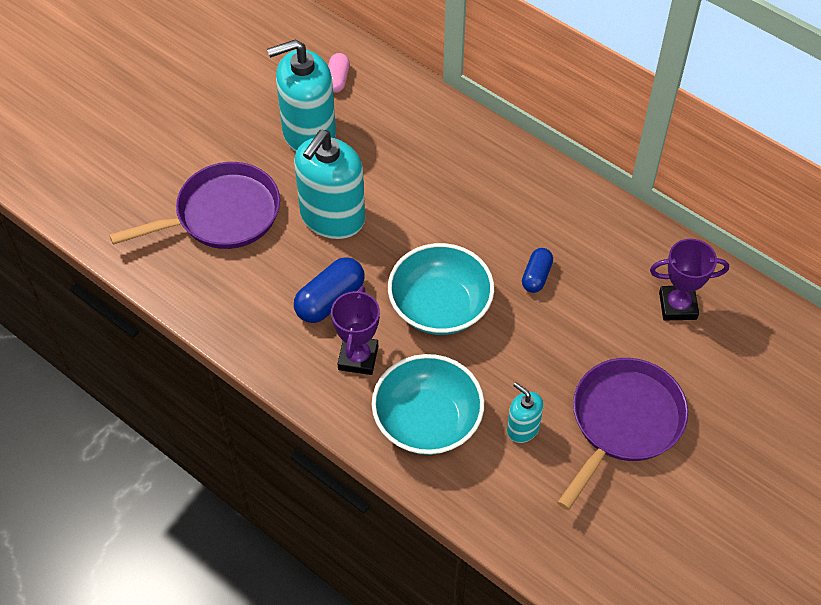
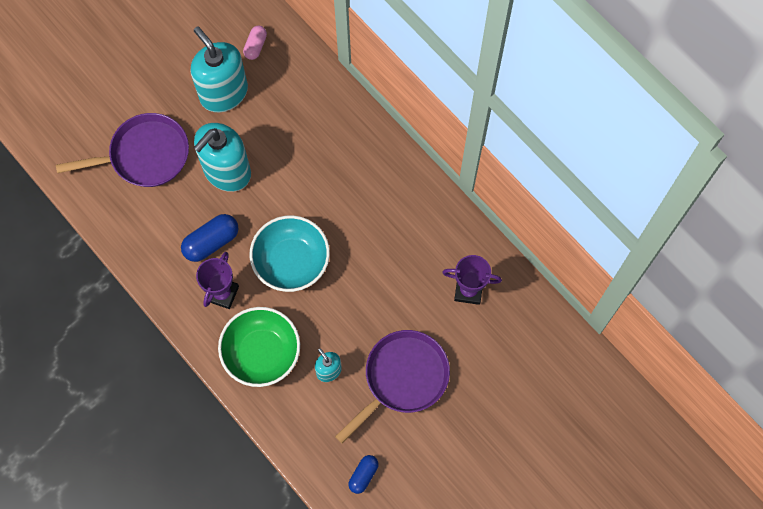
camera: 10 degrees right, 15 degrees up
(308, 133) = (223, 93): turquoise soap dispenser -> turquoise soap dispenser turned 60 degrees clockwise
(427, 421) = (261, 352): turquoise bowl -> green bowl
(536, 276) = (369, 248): blue capsule -> blue capsule (363, 475)

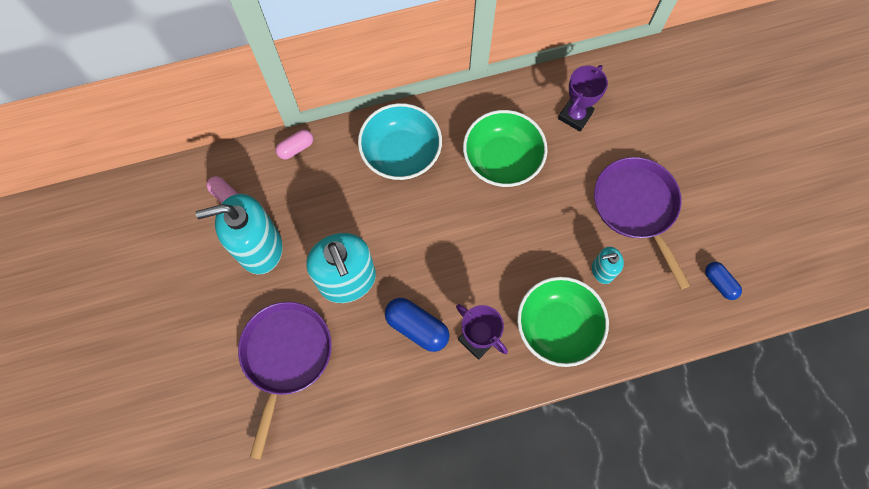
camera: 65 degrees left, 0 degrees up
(211, 242) = (417, 327): blue capsule -> blue capsule turned 45 degrees counterclockwise
(291, 261) = (474, 258): turquoise bowl -> turquoise bowl (401, 153)
(323, 77) = (296, 148): none -> pink capsule
(393, 246) = (502, 159): none -> green bowl

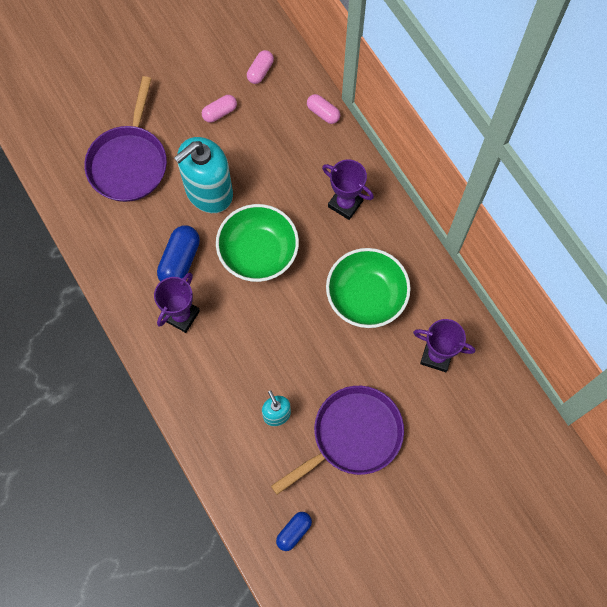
camera: 75 degrees right, 0 degrees up
(259, 248) = (220, 112): turquoise soap dispenser -> pink capsule
(286, 356) = (129, 162): purple pan -> purple pan turned 105 degrees clockwise
(401, 153) = (345, 203): turquoise bowl -> purple trophy
(557, 326) = (210, 383): green bowl -> green bowl (258, 252)

